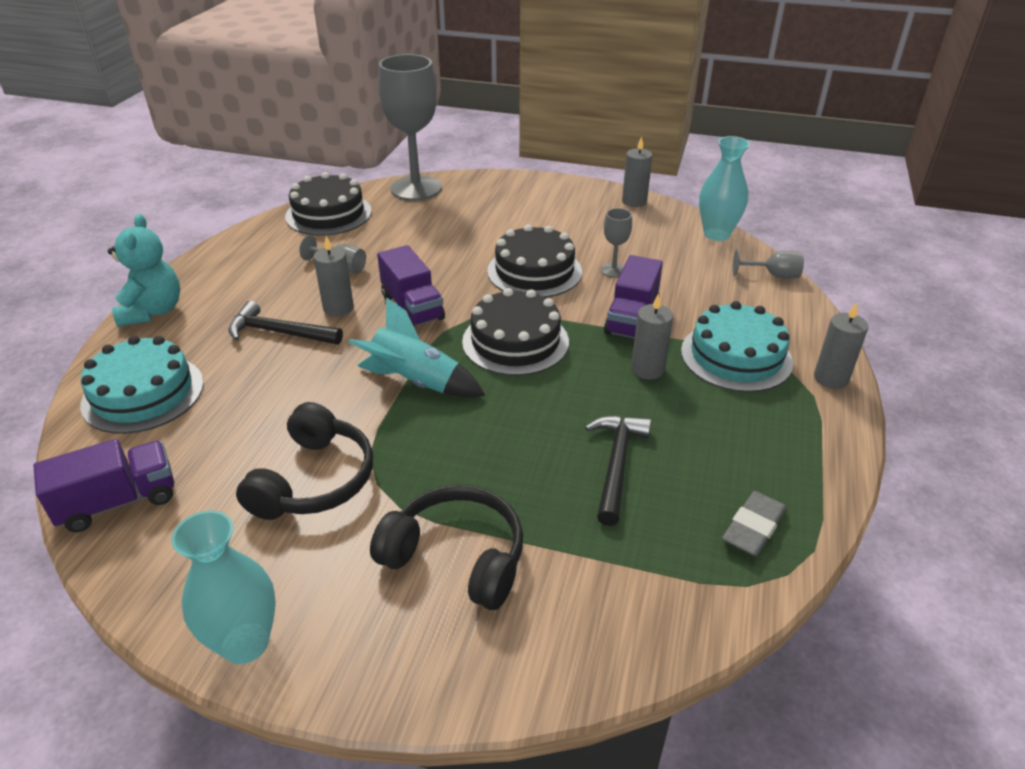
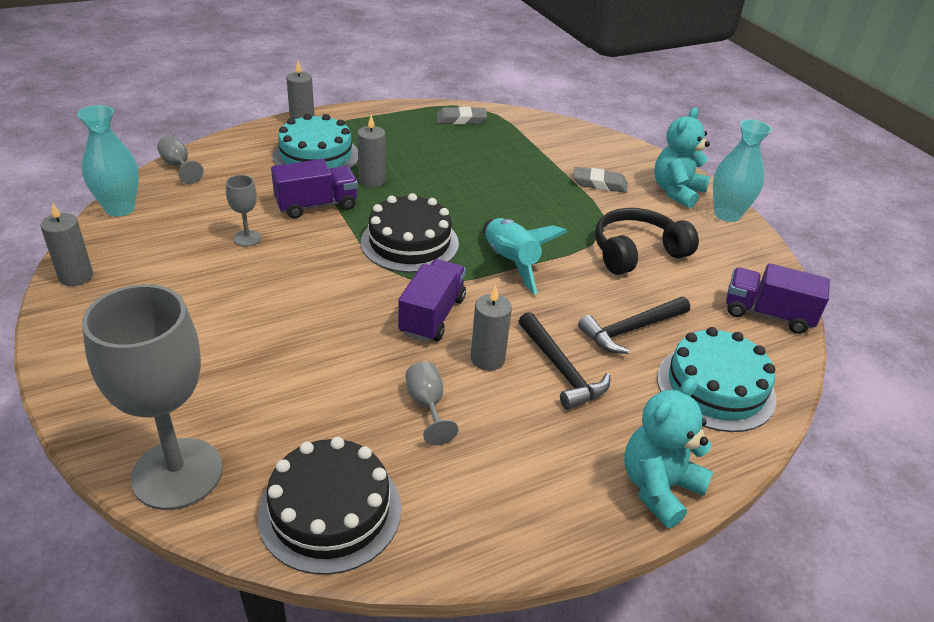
camera: 135 degrees left, 0 degrees up
(348, 632) = (676, 192): none -> turquoise teddy bear
(457, 556) = (599, 184): black headphones -> grey eraser
(534, 271) = (295, 278): black cake -> none
(616, 464) = (473, 164): black hammer -> black hammer (631, 330)

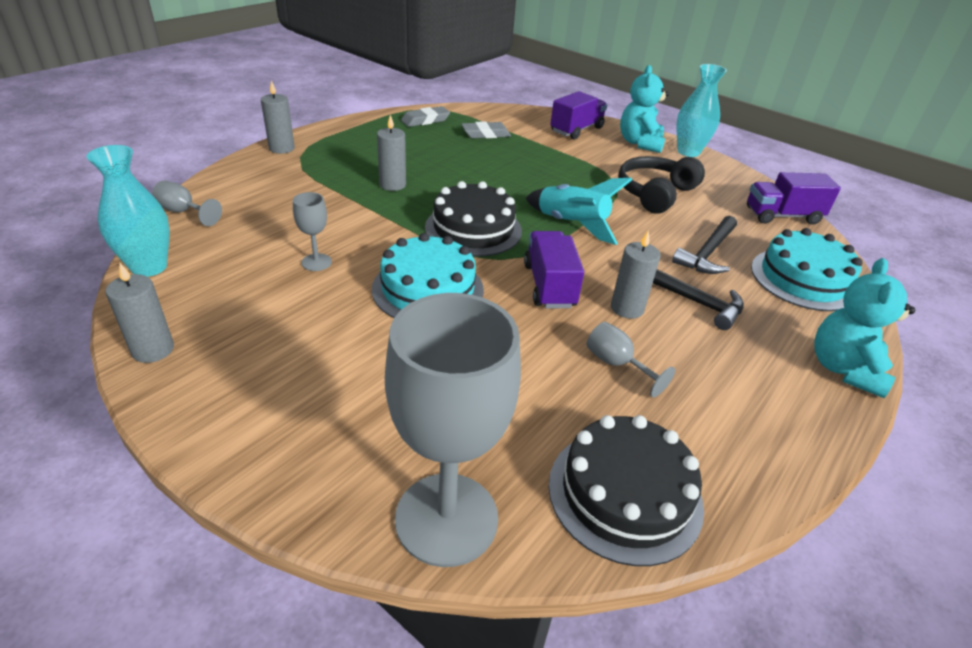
camera: 25 degrees left, 0 degrees up
(316, 155) = (320, 174): turquoise cake -> turquoise cake (428, 289)
(316, 205) = (359, 217): purple truck -> purple truck (576, 130)
(599, 184) = (580, 148): grey eraser -> grey eraser (485, 134)

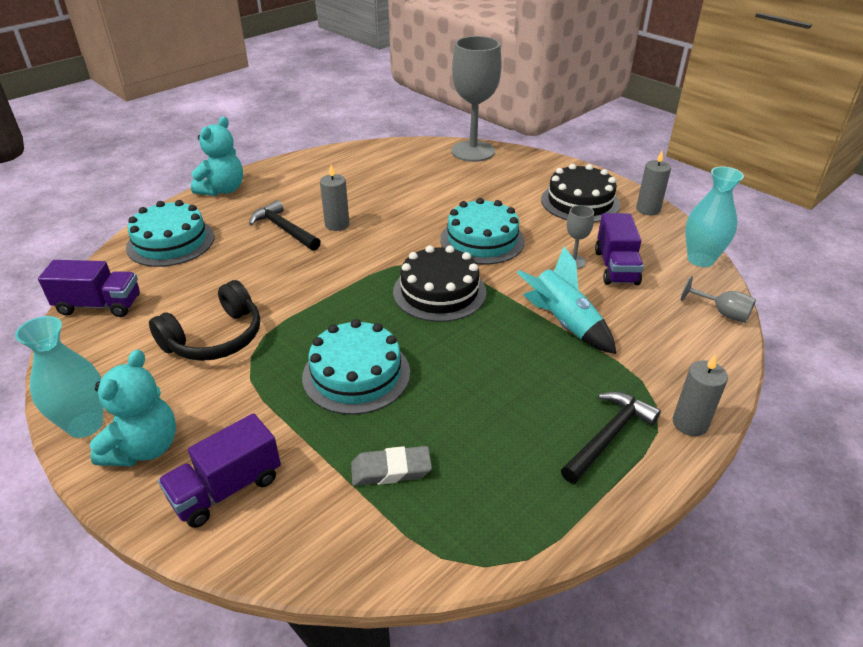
camera: 170 degrees left, 0 degrees up
(392, 185) = (525, 351): grey candle -> none
(425, 120) = (491, 515): grey eraser -> none
(527, 172) = (356, 374): none -> turquoise cake
(549, 285) = (387, 241): purple truck -> purple truck (616, 267)
(571, 225) = (340, 296): turquoise rocket -> turquoise rocket (563, 323)
(616, 364) = (365, 196): grey goblet -> none
(625, 494) = (392, 154): black cake -> black cake (580, 202)
(707, 253) = (230, 265): black hammer -> black hammer (609, 436)

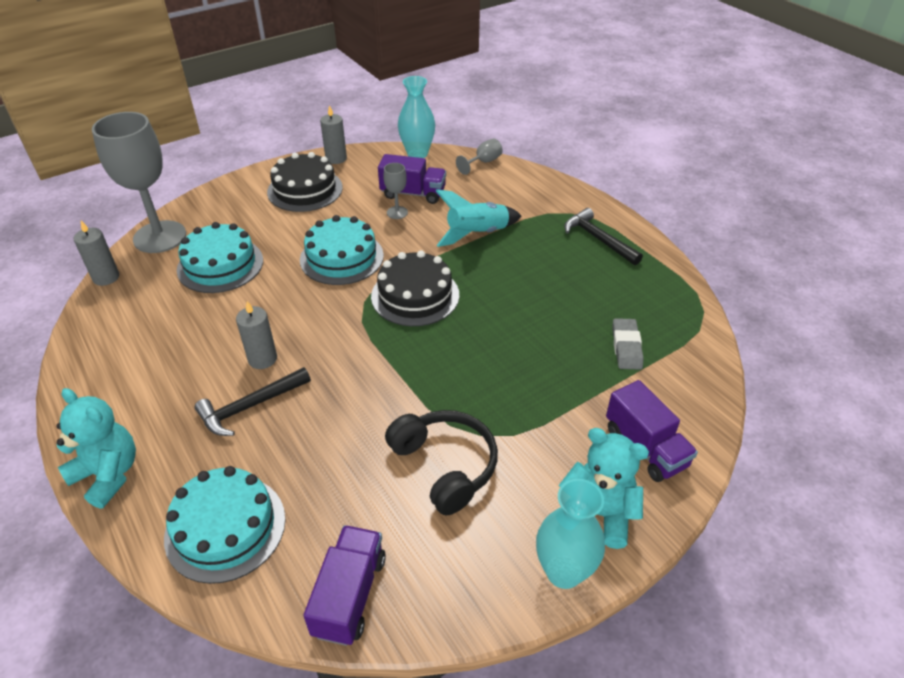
camera: 80 degrees left, 5 degrees up
(356, 374) = (518, 359): turquoise cake -> turquoise cake (220, 265)
(690, 423) = (589, 204): grey candle -> grey candle (106, 277)

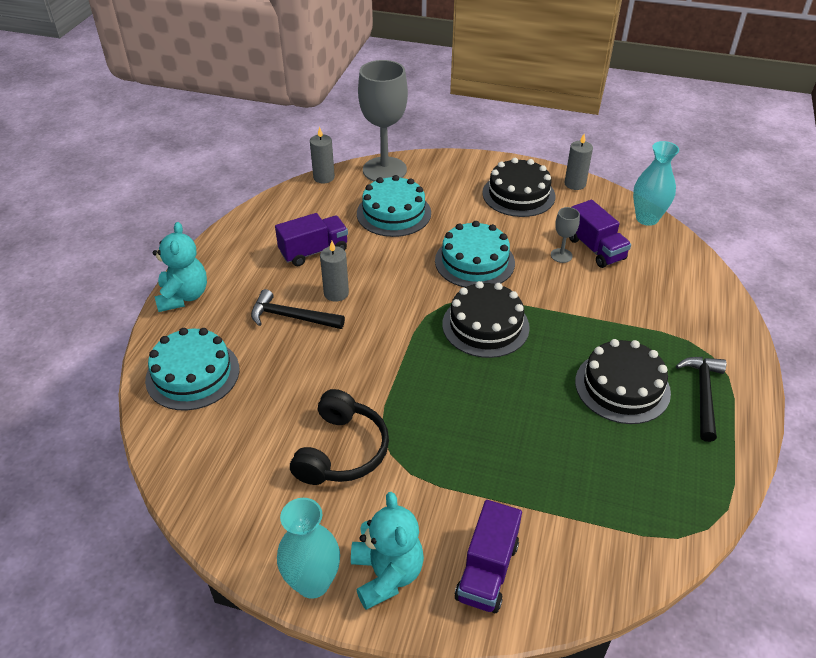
camera: 50 degrees right, 0 degrees up
(349, 595) = (194, 469): purple truck -> purple truck (314, 251)
(477, 234) = (600, 315): turquoise rocket -> none
(483, 162) = (695, 261): grey goblet -> none
(552, 268) = (622, 387): none -> black cake
(626, 347) = (588, 493): grey eraser -> none

